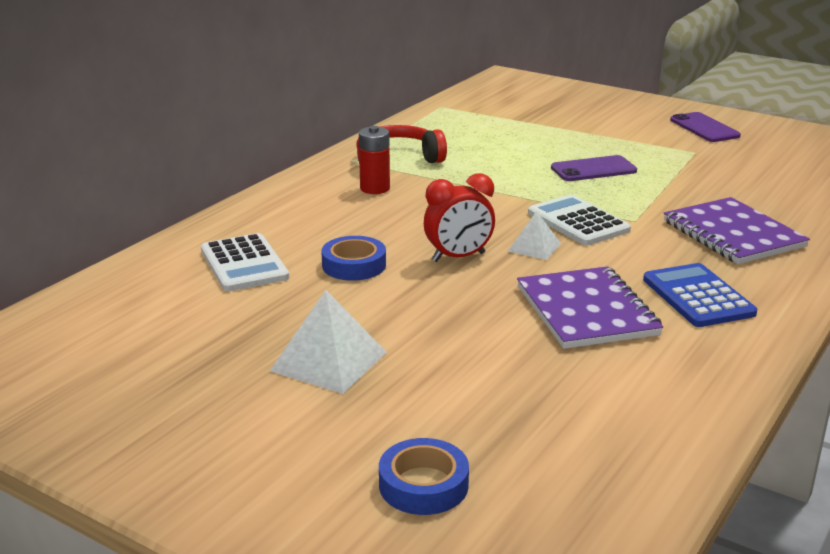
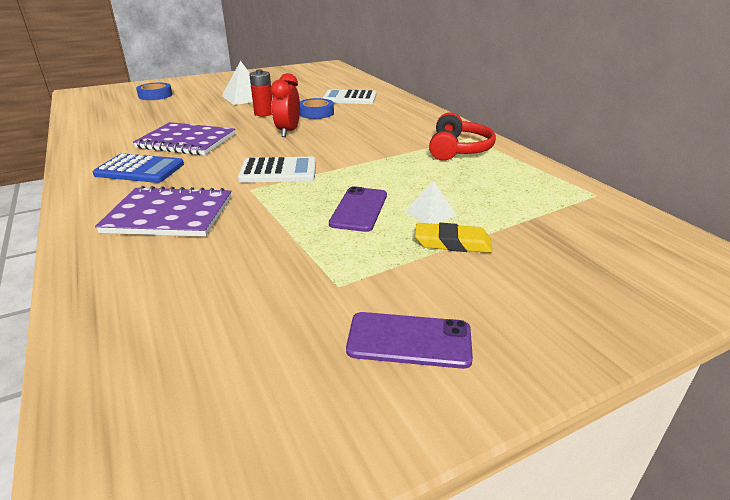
camera: 120 degrees right, 5 degrees up
(375, 188) = (410, 134): red battery -> red battery (264, 113)
(534, 247) = (268, 150): white pyramid -> white pyramid (430, 213)
(591, 134) = (452, 243): none -> yellow eraser

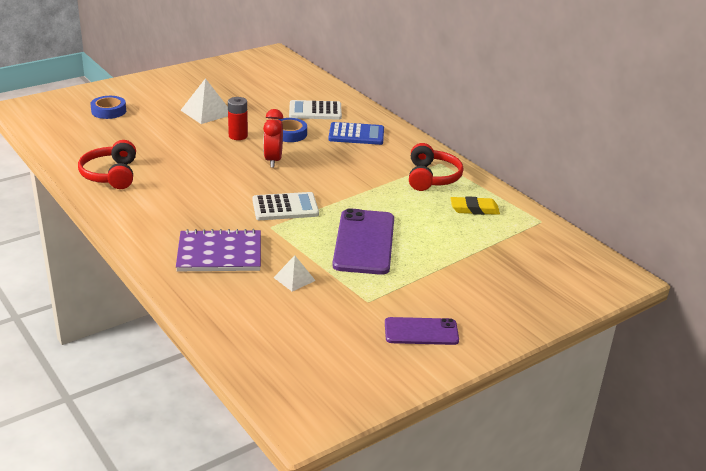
camera: 10 degrees left, 0 degrees up
(112, 139) = (111, 175): none -> red headphones
(140, 169) = (163, 210): blue calculator -> blue calculator (356, 134)
(186, 141) = (184, 175): purple notebook -> none
(359, 209) = (364, 242): purple phone -> purple phone, size x1.68
(430, 213) = (419, 243): white pyramid -> white pyramid (294, 279)
(452, 243) = (438, 267): yellow eraser -> yellow eraser (474, 209)

